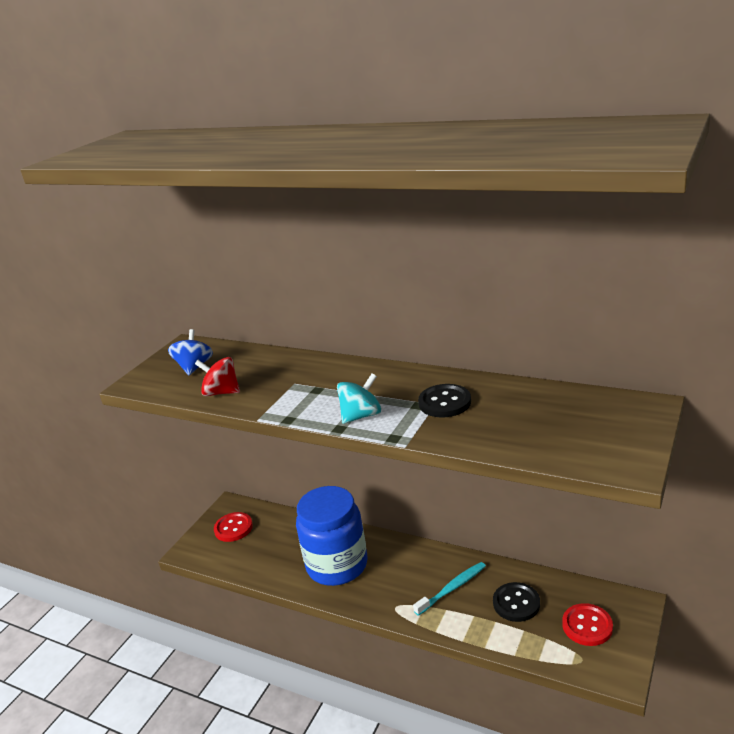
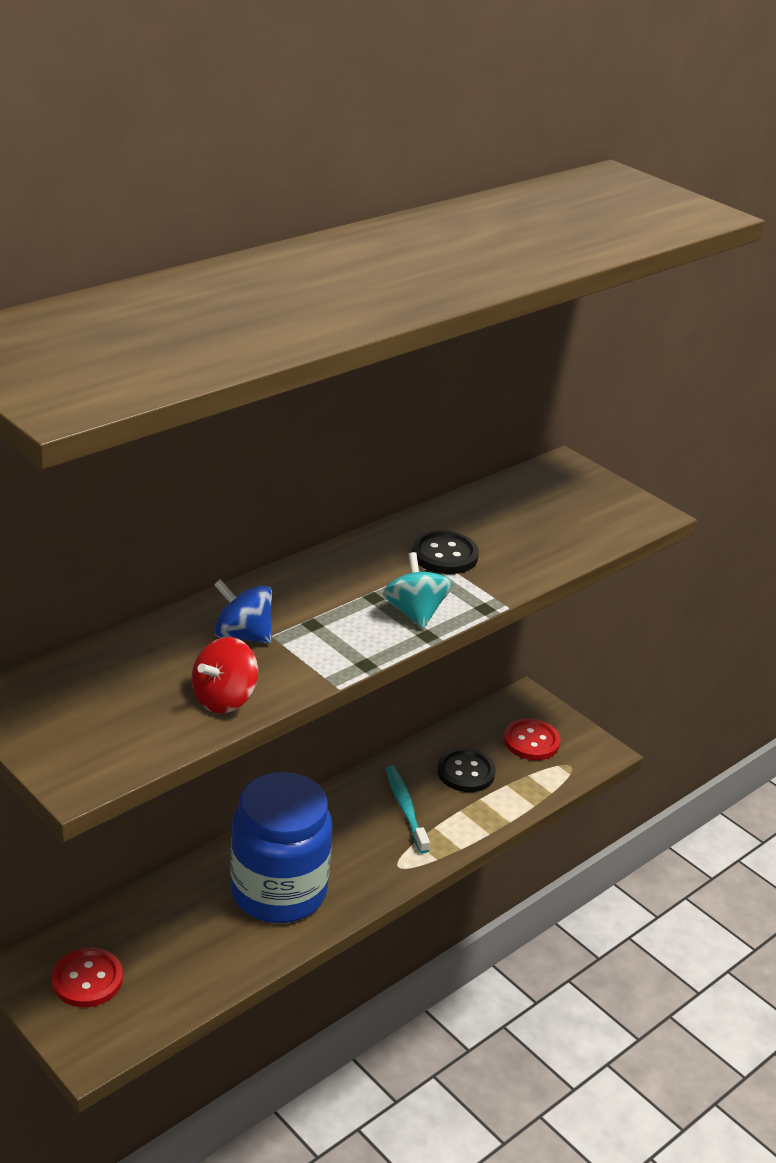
camera: 75 degrees left, 5 degrees up
(194, 367) = (102, 706): blue spinning top -> blue spinning top (242, 635)

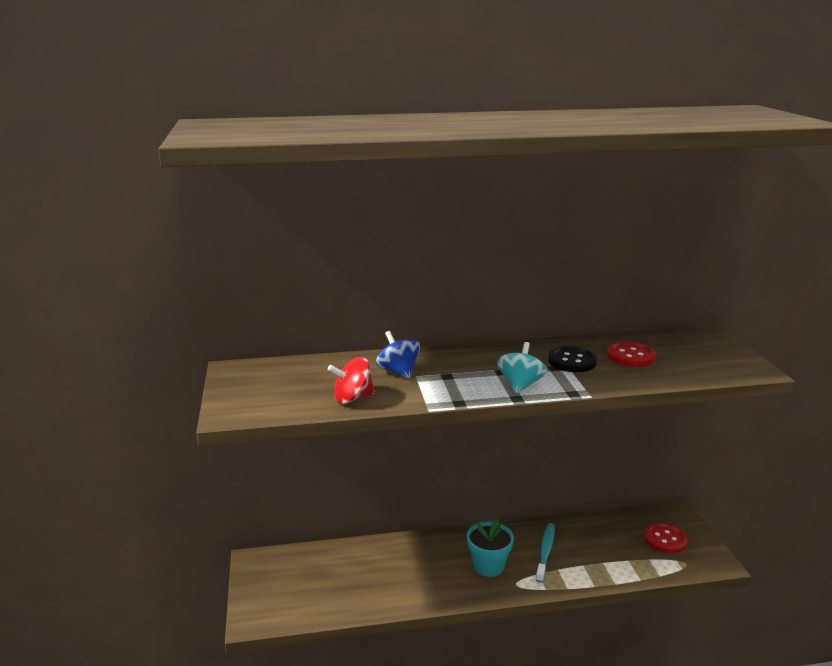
camera: 35 degrees right, 10 degrees down
(87, 979) = (283, 579): red button -> red button (630, 356)
(278, 891) = (428, 572): blue jar -> none
(349, 854) = (488, 566): none -> turquoise flower pot
(465, 772) = (603, 543): black button -> none

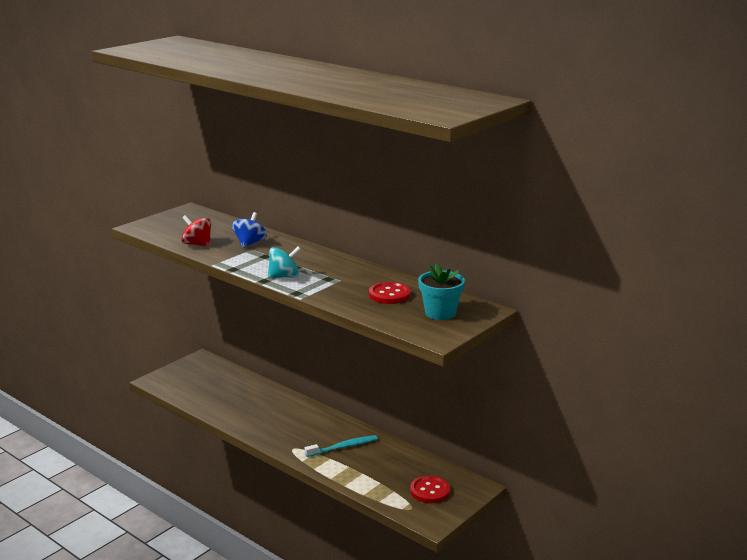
camera: 50 degrees right, 0 degrees up
(488, 566) = (298, 432): turquoise flower pot -> turquoise flower pot (440, 313)
(572, 361) = (347, 281): black button -> none

